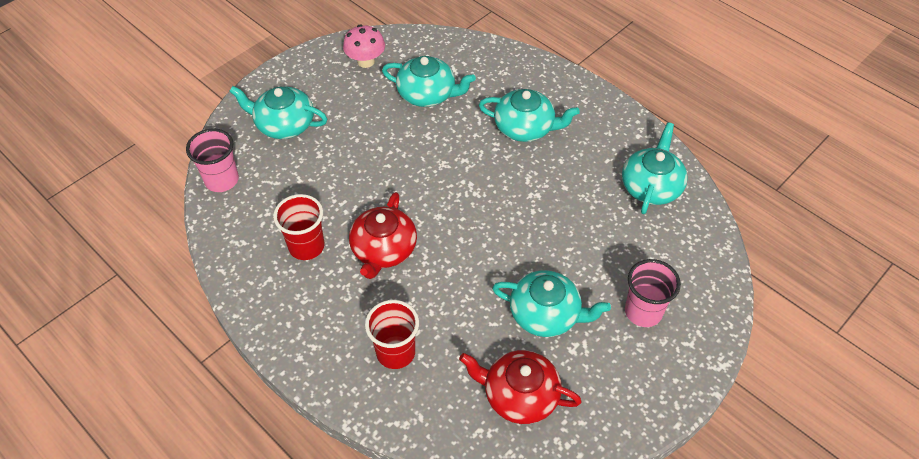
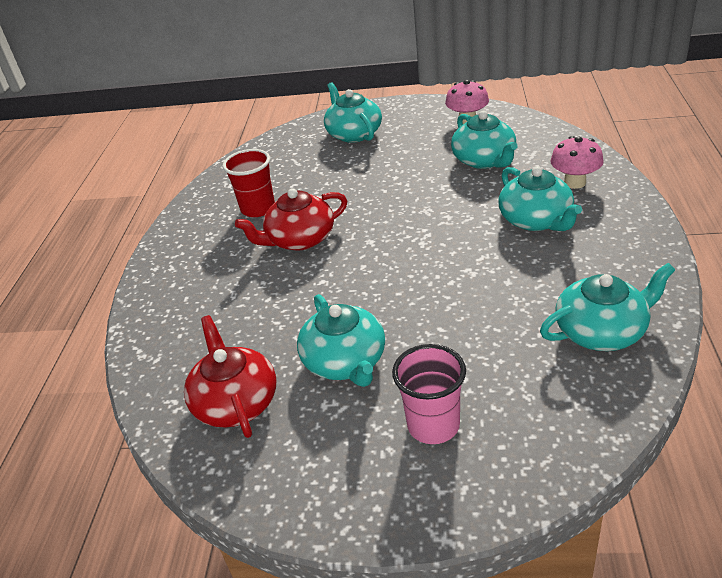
camera: 55 degrees right, 15 degrees down
(222, 180) = (270, 146): pink cup -> none
(395, 352) = (207, 307): red cup -> none
(512, 81) = (575, 182): none -> pink mushroom

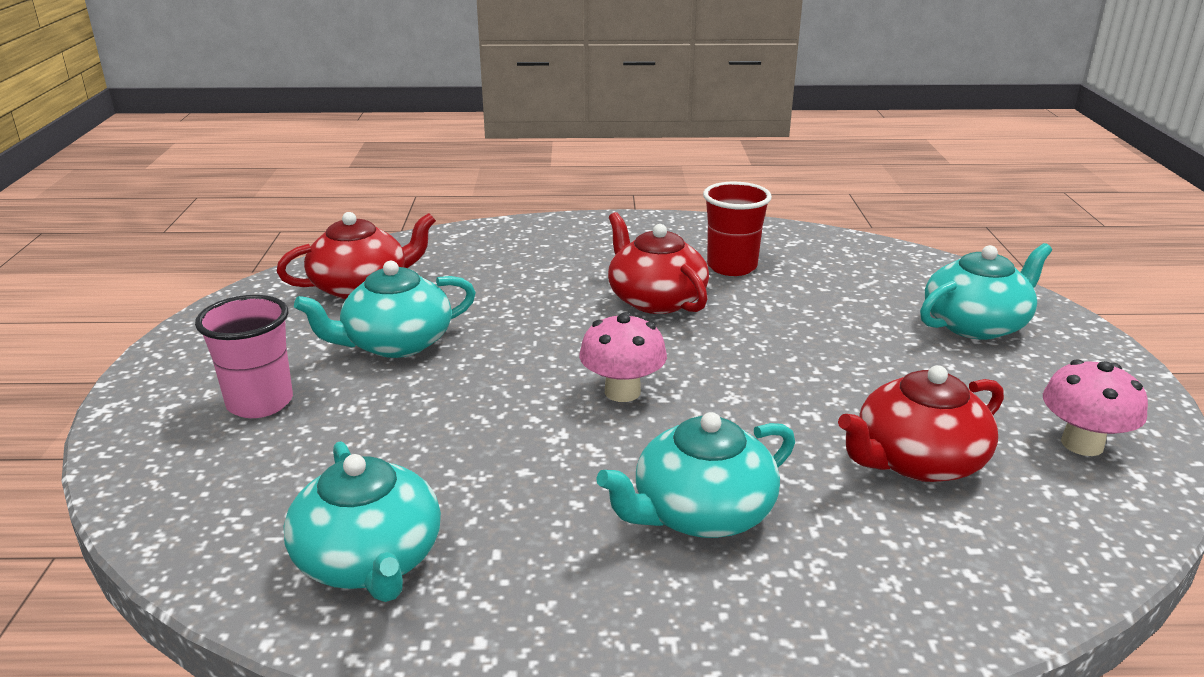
camera: 80 degrees right, 10 degrees down
(484, 160) = (917, 460): turquoise teapot -> red teapot
(575, 182) = (848, 577): pink mushroom -> pink mushroom (622, 392)

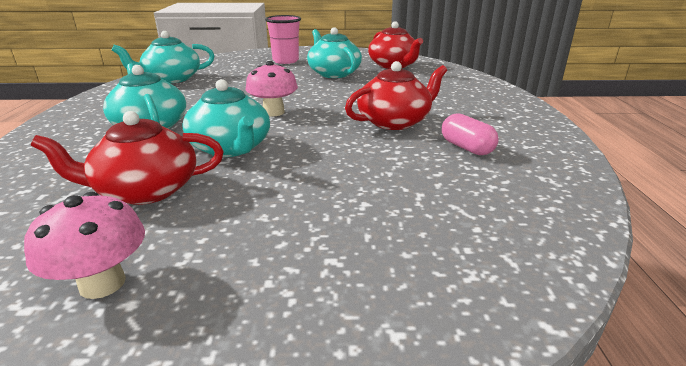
camera: 90 degrees right, 0 degrees up
(732, 267) = (466, 148): red cup -> pink capsule
(917, 460) = (145, 190): red teapot -> red teapot turned 75 degrees counterclockwise
(976, 324) = (368, 268): turquoise teapot -> turquoise teapot (231, 148)

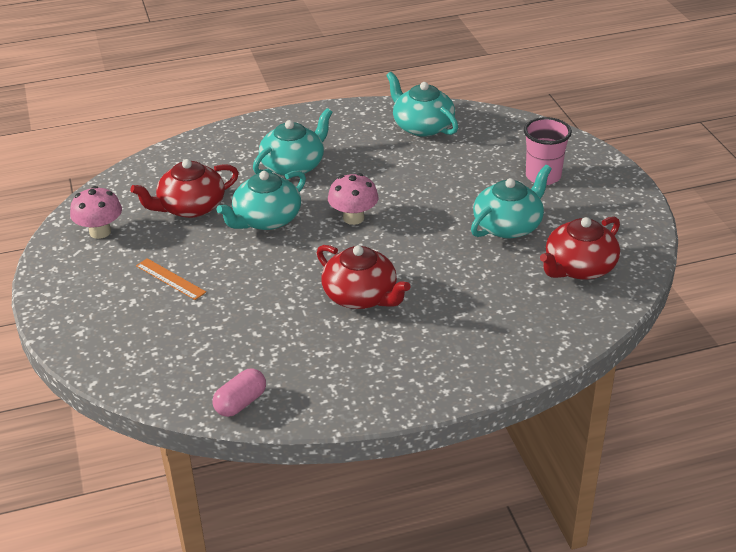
camera: 75 degrees right, 10 degrees up
(145, 190) = (190, 207): red teapot -> red teapot turned 90 degrees counterclockwise
(298, 220) = (170, 279): none -> orange ruler
(466, 148) = (312, 346): pink capsule -> pink capsule (240, 403)

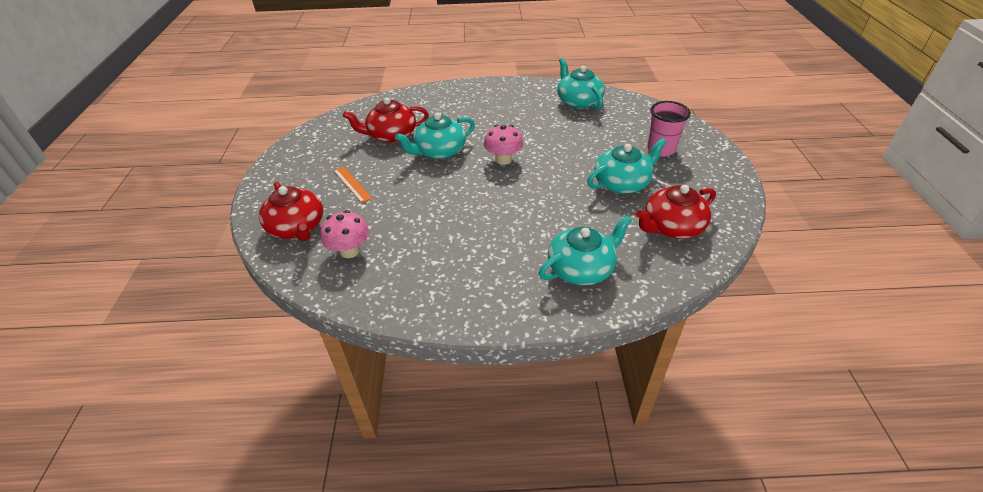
camera: 15 degrees right, 5 degrees up
(100, 232) = (322, 143): pink mushroom -> pink mushroom (350, 251)
(240, 403) = (354, 293): pink capsule -> none
(293, 165) = (475, 116): turquoise teapot -> turquoise teapot (581, 268)
(361, 296) = (485, 220): red teapot -> red teapot (297, 227)

